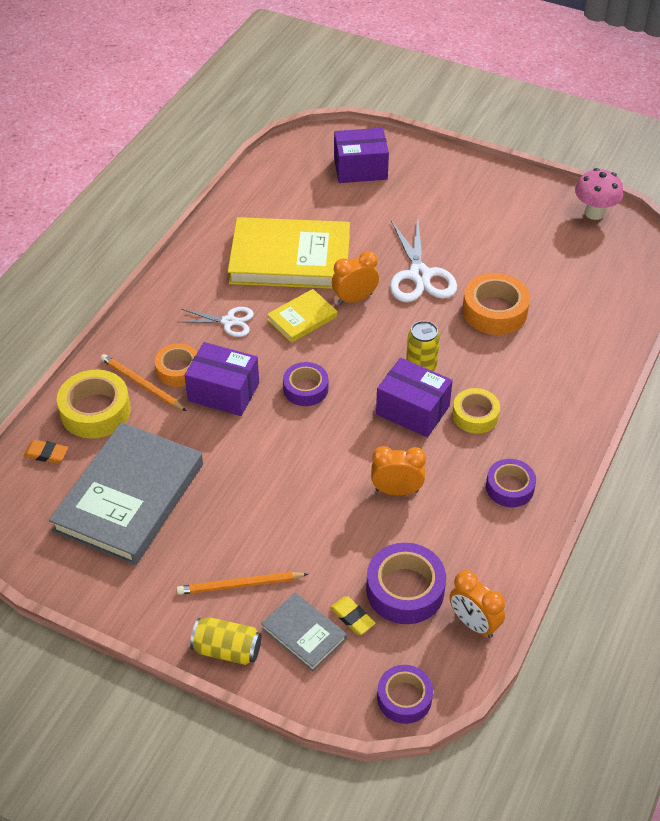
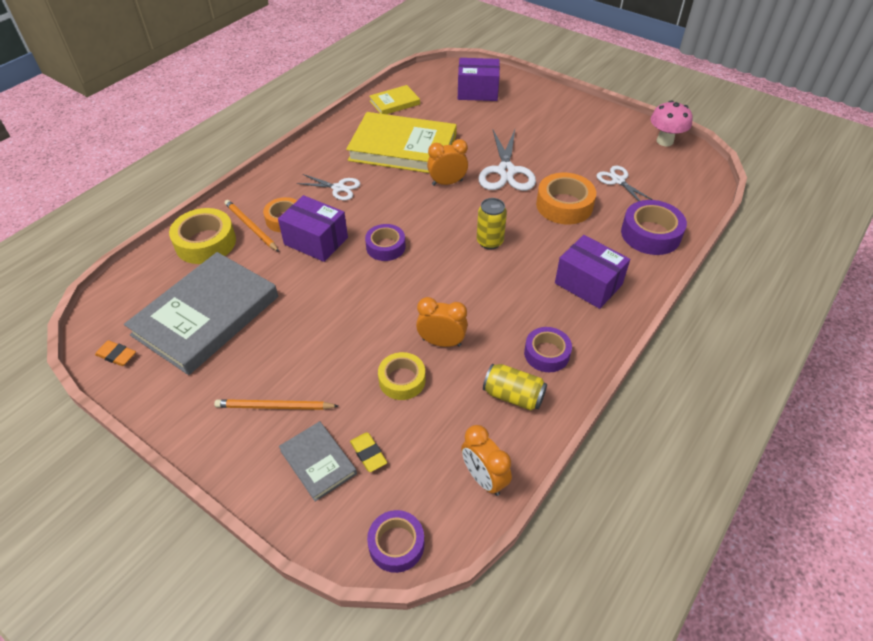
camera: 10 degrees right, 0 degrees up
(46, 454) = (152, 271): orange eraser -> orange eraser (116, 355)
(227, 650) = (242, 466): yellow can -> yellow can (513, 396)
(302, 318) = (399, 192): yellow book -> yellow book (394, 102)
(405, 590) = (425, 435): purple tape -> purple tape (650, 234)
(412, 410) = (473, 275): purple box -> purple box (588, 284)
(475, 415) = (528, 287): yellow tape -> yellow tape (402, 380)
(549, 272) = (618, 181): none -> white scissors

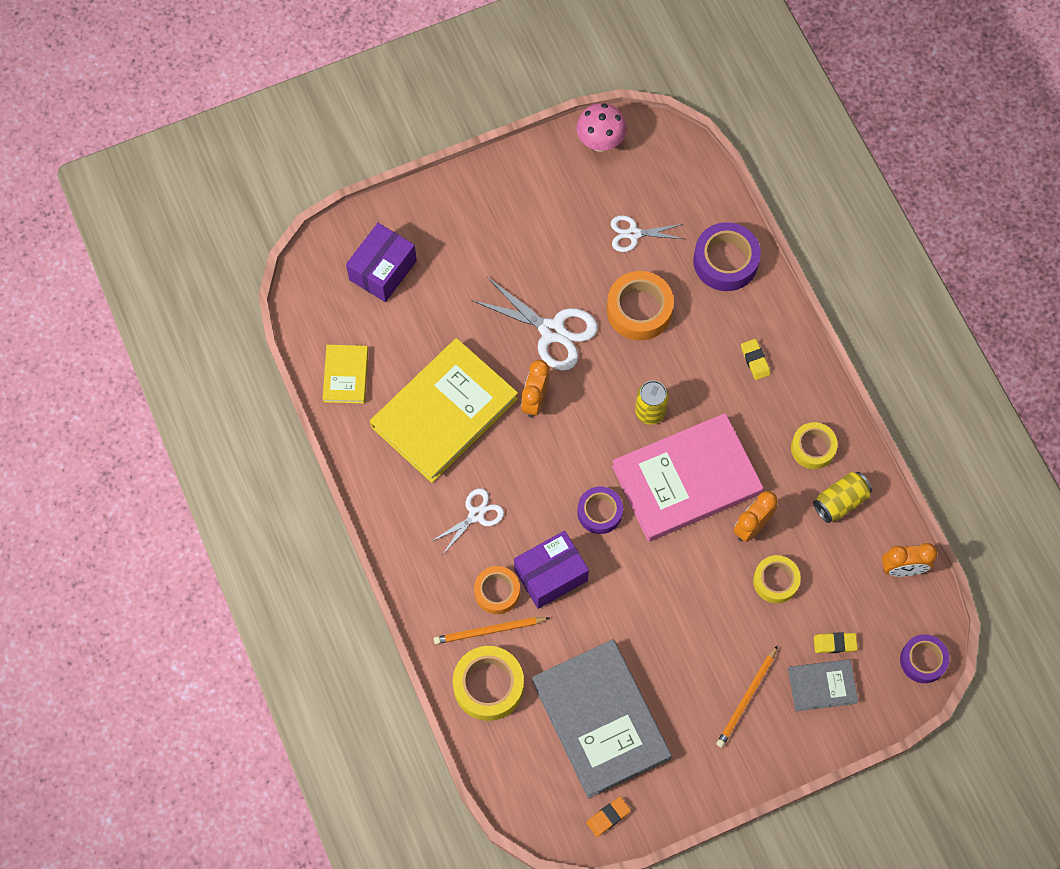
camera: 60 degrees left, 20 degrees up
(450, 284) = (686, 480): none -> pink book
(546, 354) = (813, 448): purple tape -> yellow tape
(588, 284) = (755, 360): purple box -> yellow eraser

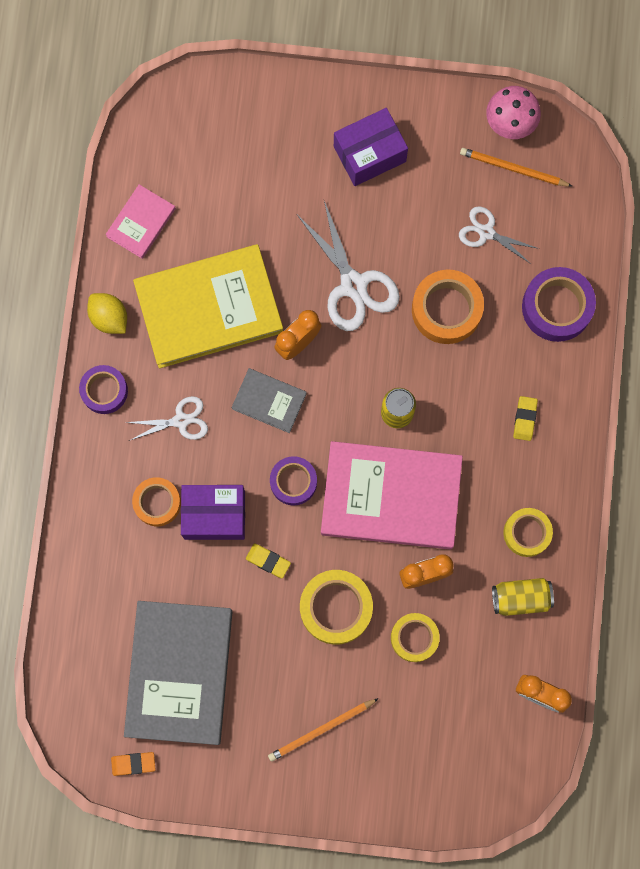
camera: 30 degrees right, 10 degrees up
(345, 375) = (141, 222): yellow book -> pink book
(365, 465) = (109, 318): none -> yellow lemon
(383, 270) = (233, 140): purple box -> purple box (369, 154)
(488, 685) = (99, 584): yellow tape -> yellow tape (336, 608)
(489, 631) = (129, 534): orange pencil -> orange pencil (513, 169)
(822, 686) = (396, 758): grey book -> grey book (269, 401)
(834, 643) = (432, 726): yellow eraser -> yellow eraser (268, 561)
(923, 660) = (503, 789): purple tape -> purple tape (104, 391)

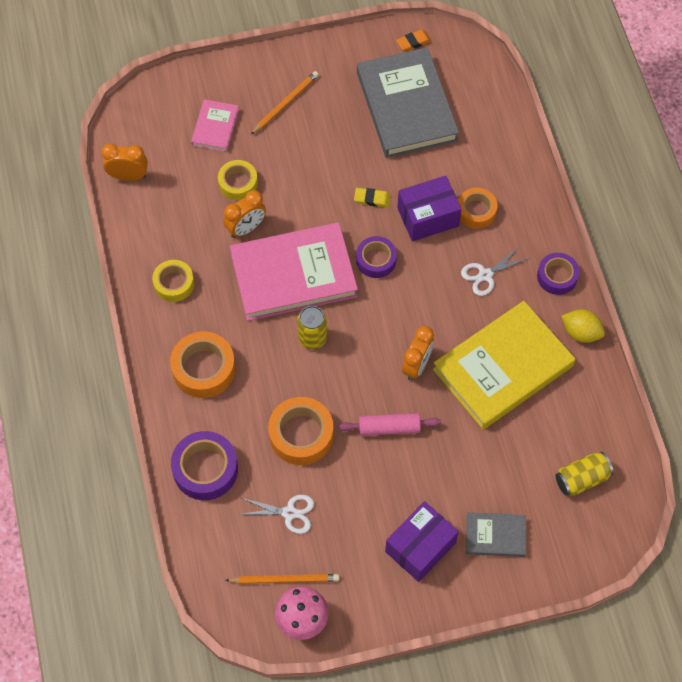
camera: 160 degrees right, 15 degrees down
(141, 222) = (592, 417): pink book -> pink book (215, 127)
(269, 401) = (421, 312): grey book -> grey book (495, 536)
(336, 608) = (306, 184): yellow tape -> none
(353, 285) = (389, 428): white scissors -> pink rolling pin
(520, 598) = (164, 236): yellow can -> yellow can (582, 479)
(525, 419) = (203, 369): yellow eraser -> orange tape

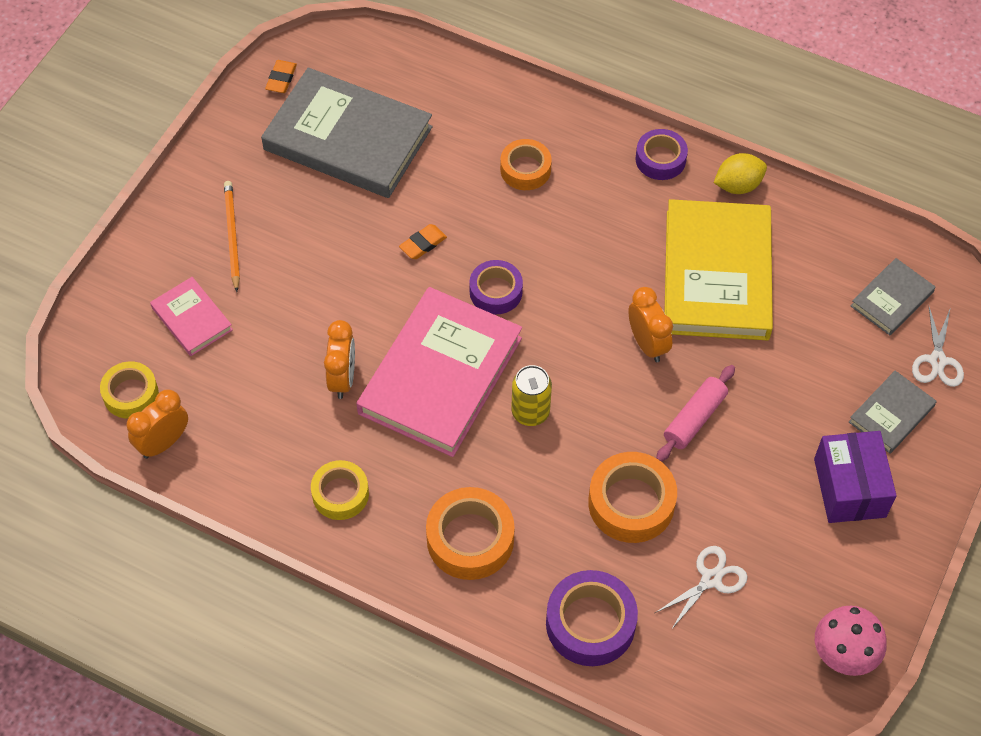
camera: 50 degrees left, 5 degrees down
(238, 183) = (281, 347): yellow tape -> yellow tape (131, 394)
(285, 579) = (783, 638): orange pencil -> none
(372, 199) = (423, 244): yellow eraser -> orange eraser
(428, 217) = (491, 213): purple box -> none
(485, 275) = (603, 214): white scissors -> white scissors (937, 360)
(582, 479) = (891, 299): yellow can -> grey book

